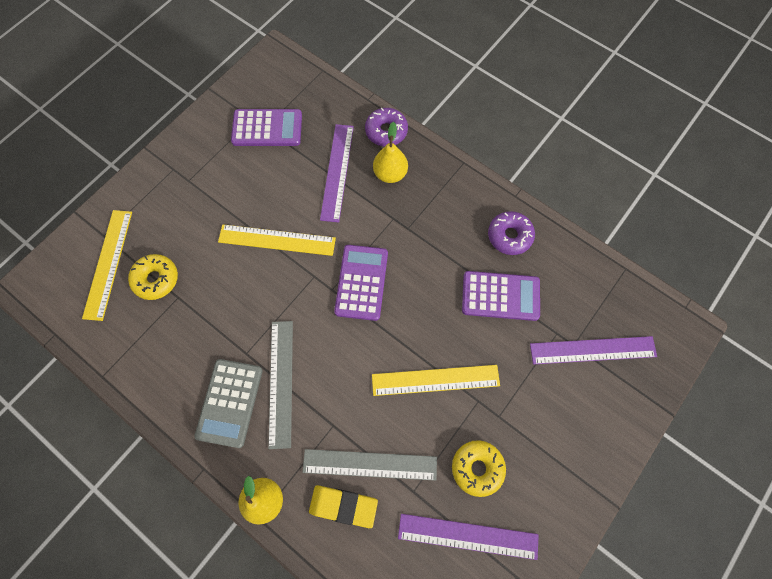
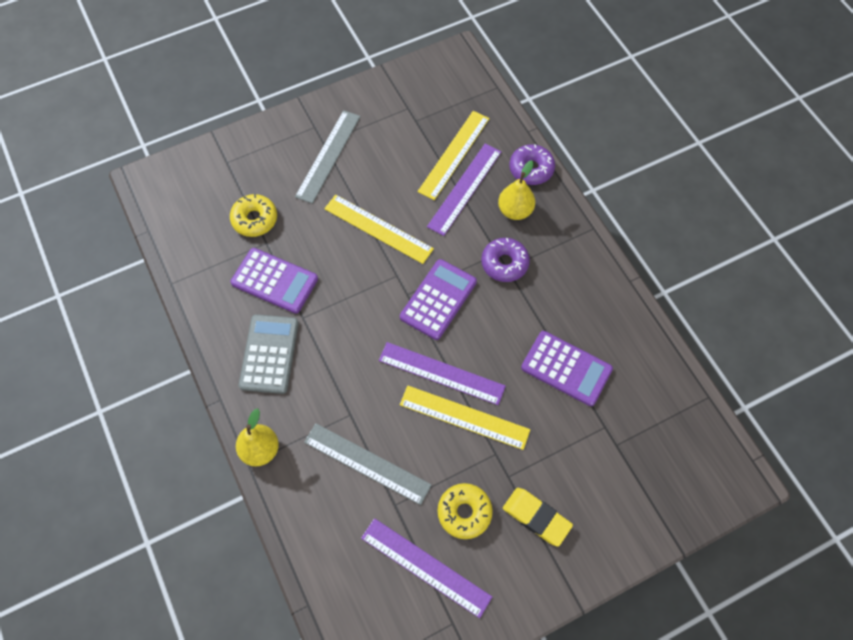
camera: 25 degrees right, 5 degrees down
(108, 263) = (220, 188): yellow ruler -> yellow ruler (454, 154)
(230, 403) = (269, 354): grey calculator -> grey calculator turned 150 degrees clockwise
(267, 128) = (418, 122): purple calculator -> purple calculator (274, 281)
(281, 382) = (322, 356): grey ruler -> grey ruler (328, 156)
(343, 506) = (326, 487): yellow eraser -> yellow eraser (536, 517)
(509, 236) = (604, 316): purple donut -> purple donut (504, 263)
(592, 350) = (633, 458): purple ruler -> purple ruler (441, 373)

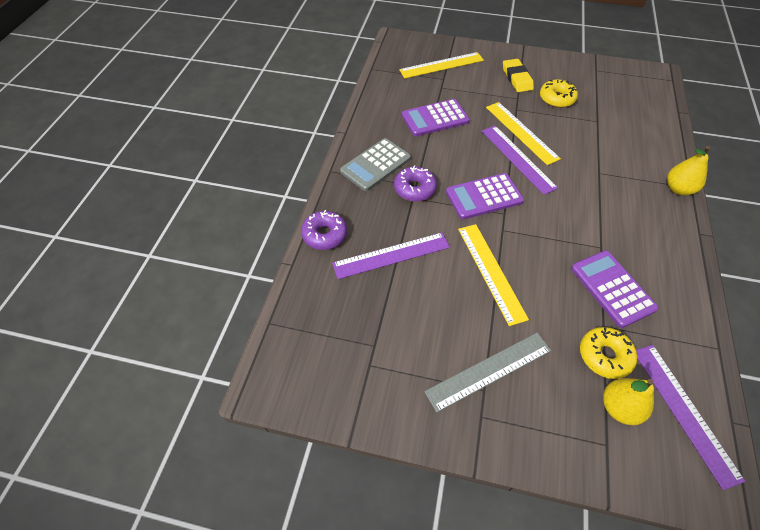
camera: 140 degrees left, 10 degrees down
(269, 354) = (644, 239): grey calculator -> grey calculator (376, 165)
(367, 463) = (603, 145): grey ruler -> none
(426, 567) = (596, 92): purple ruler -> purple ruler (684, 411)
(454, 154) = (372, 288): yellow ruler -> yellow ruler (441, 65)
(515, 210) = (370, 215): yellow pear -> yellow pear (619, 407)
(566, 368) = (435, 118): purple calculator -> purple calculator turned 90 degrees counterclockwise

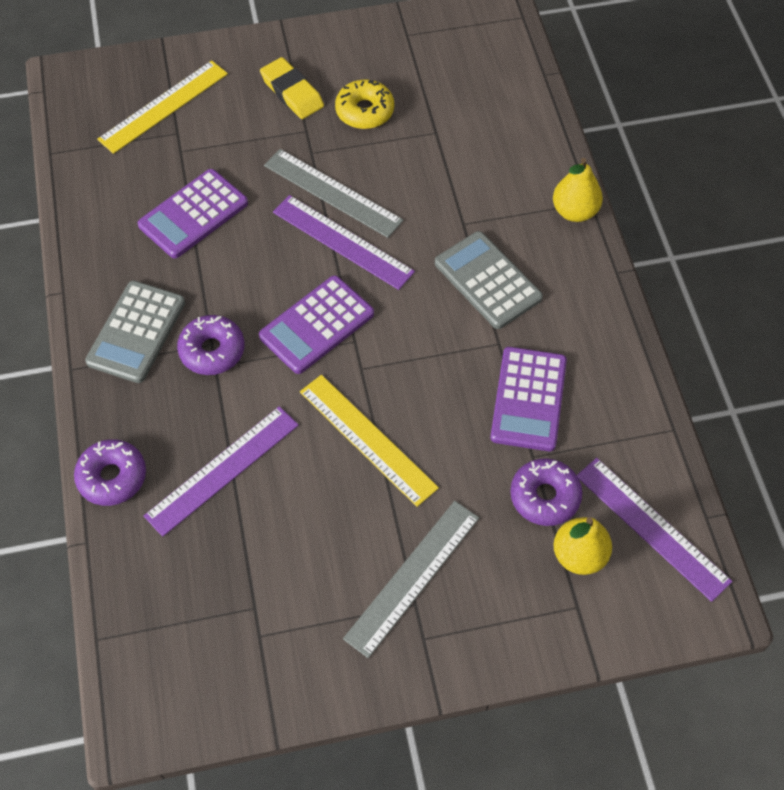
camera: 25 degrees left, 5 degrees up
(521, 132) = (332, 193): yellow ruler -> grey ruler
(604, 356) = (545, 496): yellow donut -> purple donut
(605, 209) = (487, 281): none -> grey calculator
(612, 288) = (529, 399): purple calculator -> purple calculator turned 120 degrees counterclockwise

